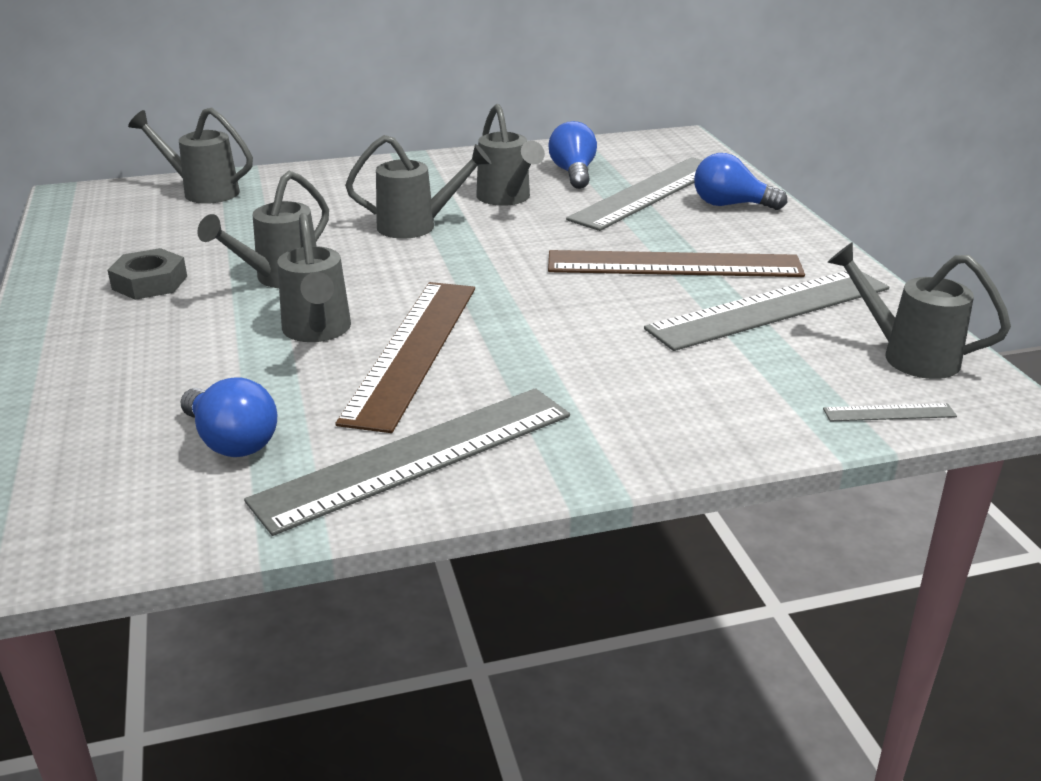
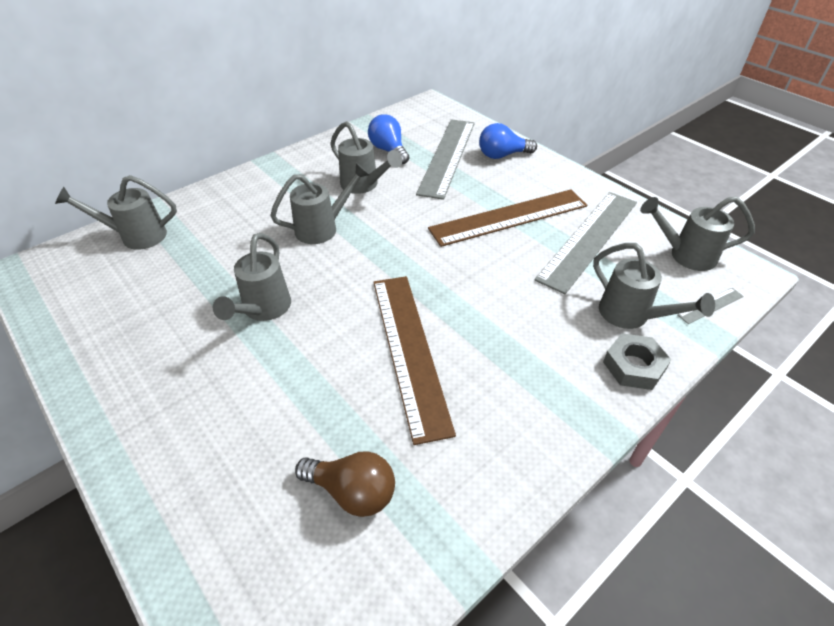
camera: 25 degrees left, 15 degrees up
(150, 283) = (164, 347): grey nut -> grey nut (634, 366)
(231, 442) = (352, 492): blue light bulb -> brown light bulb
(317, 332) = (331, 355): grey watering can -> grey watering can (631, 316)
(417, 457) = (488, 453): grey ruler -> none

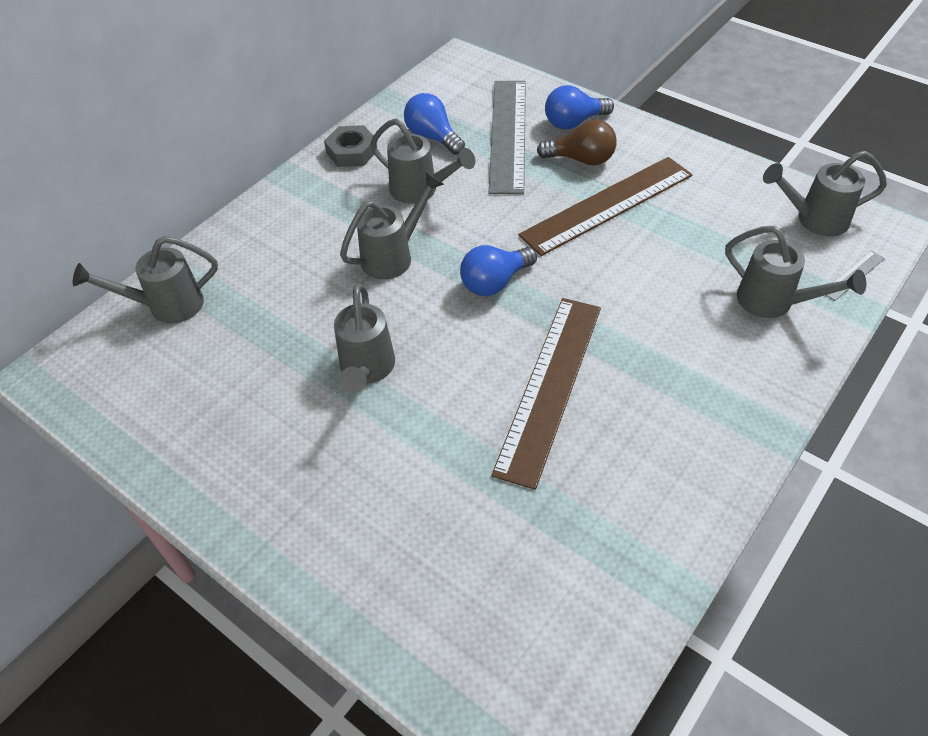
camera: 10 degrees left, 5 degrees up
(352, 492) = (546, 546): brown light bulb -> brown light bulb (581, 159)
(395, 260) = (495, 282): none -> blue light bulb
(409, 350) = (549, 386): brown ruler -> brown ruler turned 45 degrees clockwise
(588, 239) = (704, 217): grey ruler -> none
(634, 366) = (790, 358): grey nut -> grey nut (352, 152)

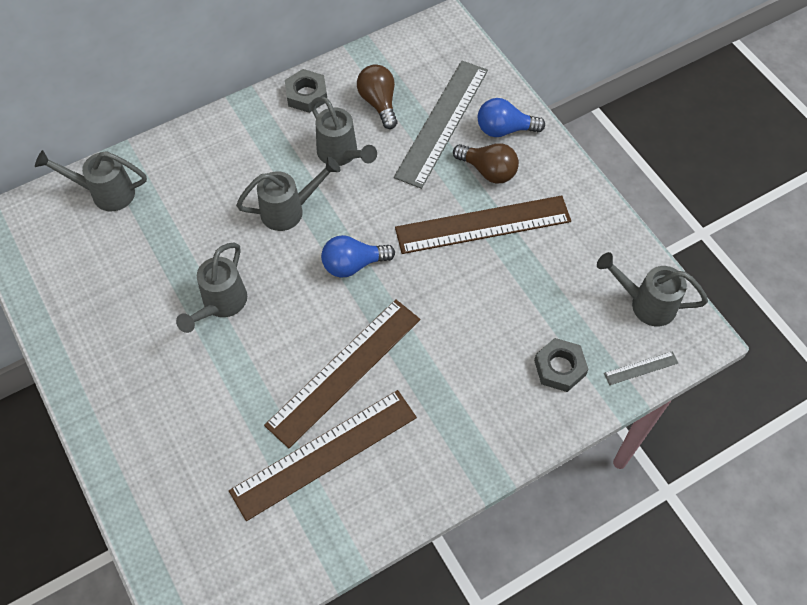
camera: 20 degrees right, 10 degrees up
(433, 137) = (379, 103): blue light bulb -> brown light bulb
(580, 479) = (324, 453): none -> brown ruler
(774, 303) = (559, 368): grey watering can -> grey nut

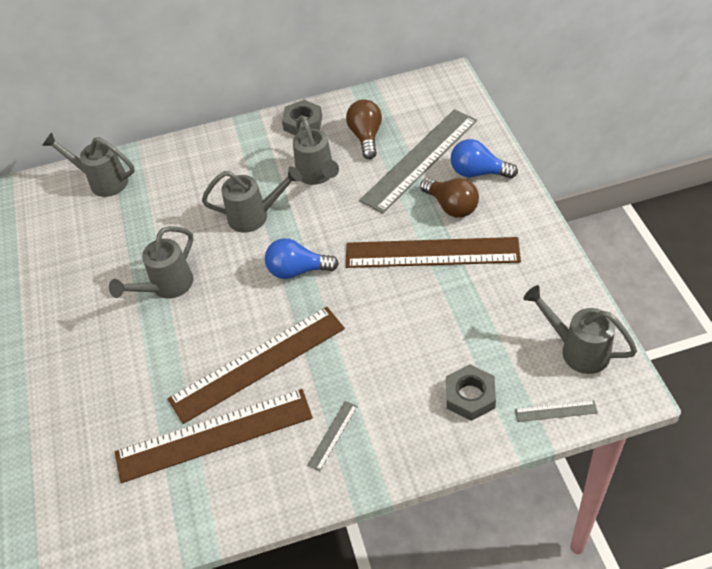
camera: 20 degrees right, 10 degrees down
(441, 431) = (333, 435): none -> grey ruler

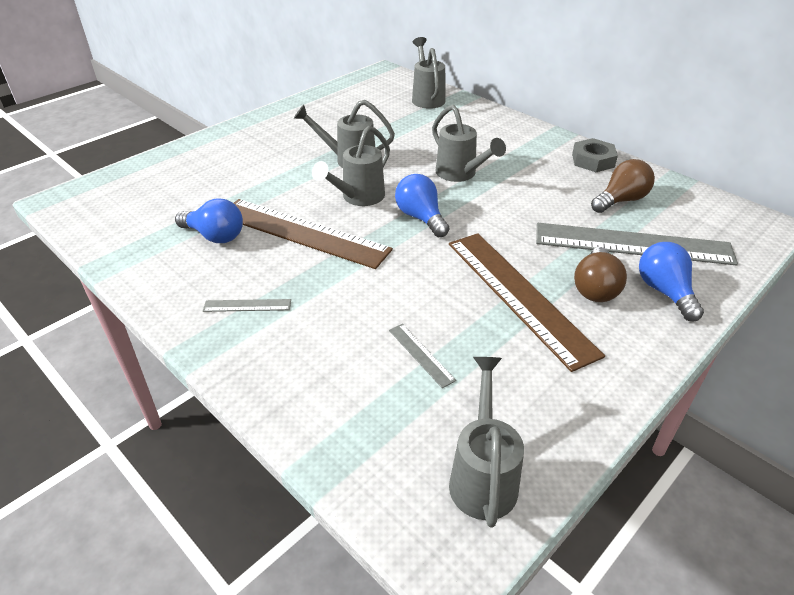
camera: 55 degrees right, 10 degrees down
(214, 435) = (215, 236): brown ruler -> blue light bulb
(318, 176) = (541, 190): grey watering can -> grey watering can (358, 198)
(470, 396) = (349, 392): grey nut -> none
(555, 411) = (374, 483): grey ruler -> grey ruler (421, 354)

